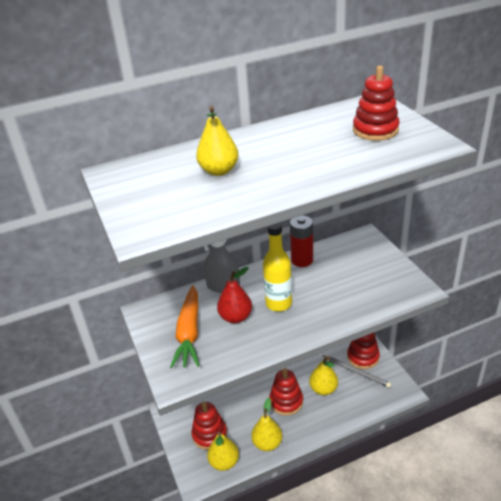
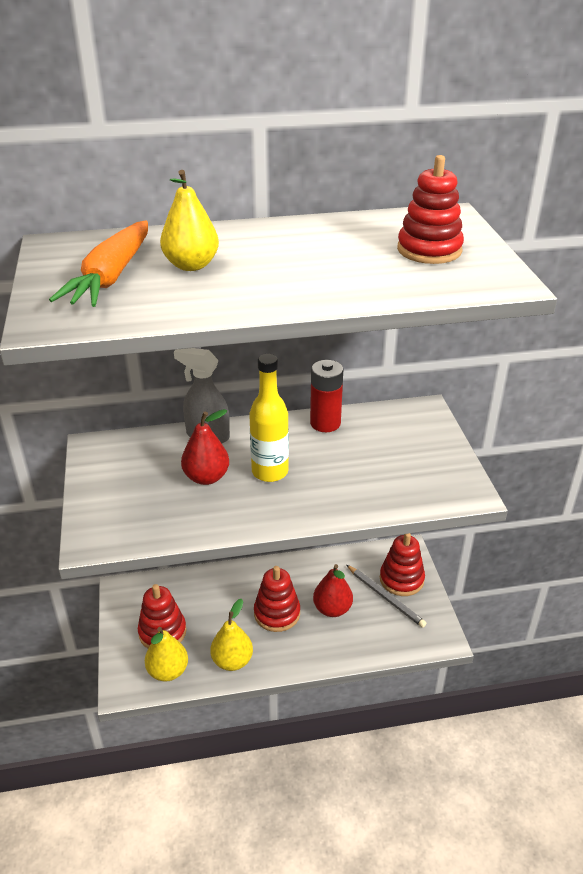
camera: 10 degrees right, 0 degrees up
(189, 333) = (139, 484): orange carrot -> orange carrot (111, 276)
(323, 389) = (332, 609): yellow pear -> red pear

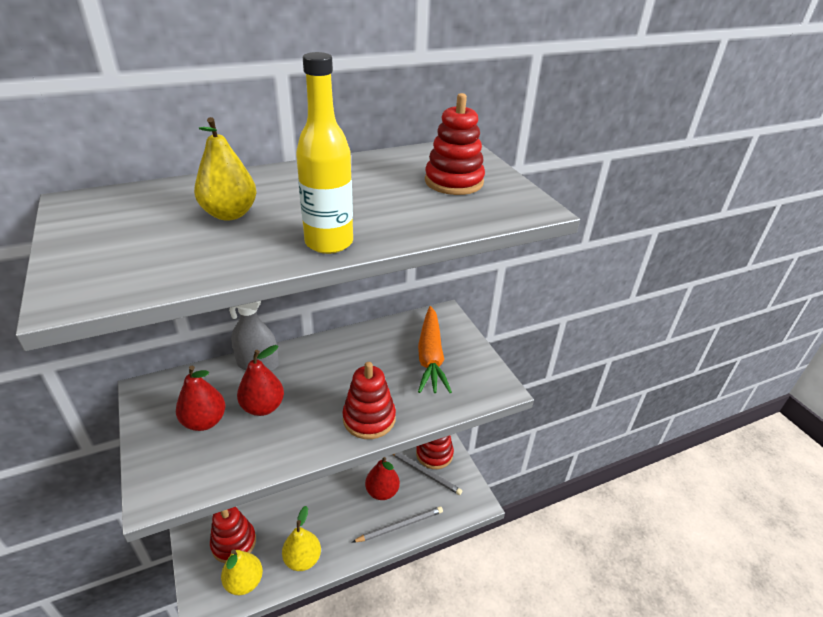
camera: 15 degrees left, 0 degrees up
(111, 276) = (145, 233): orange carrot -> orange carrot (430, 356)
(146, 482) = (204, 421): none -> red pear
(270, 472) = (322, 393): yellow bottle -> yellow bottle (329, 243)
(277, 613) = (335, 504): red stacking toy -> red stacking toy (369, 418)
(325, 423) = (362, 338): red battery -> none
(346, 647) = (400, 525): none -> grey pencil

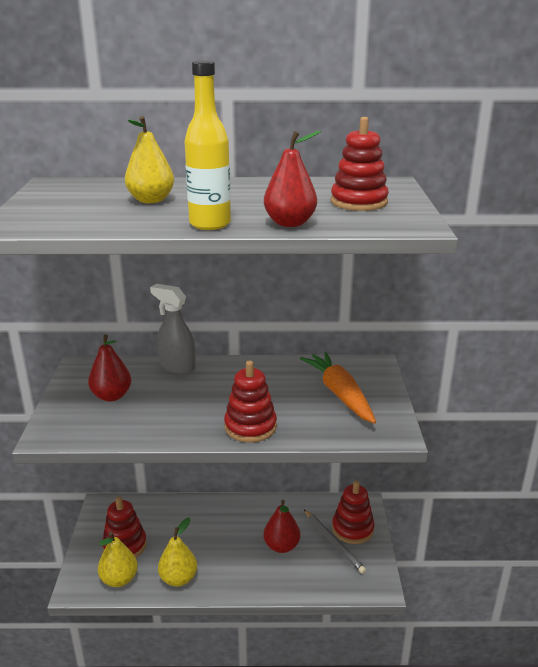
camera: 25 degrees right, 10 degrees down
(263, 407) = (164, 397): red pear -> red pear (290, 223)
(400, 525) = (285, 581): grey pencil -> none
(430, 356) = (340, 394): orange carrot -> orange carrot turned 135 degrees clockwise

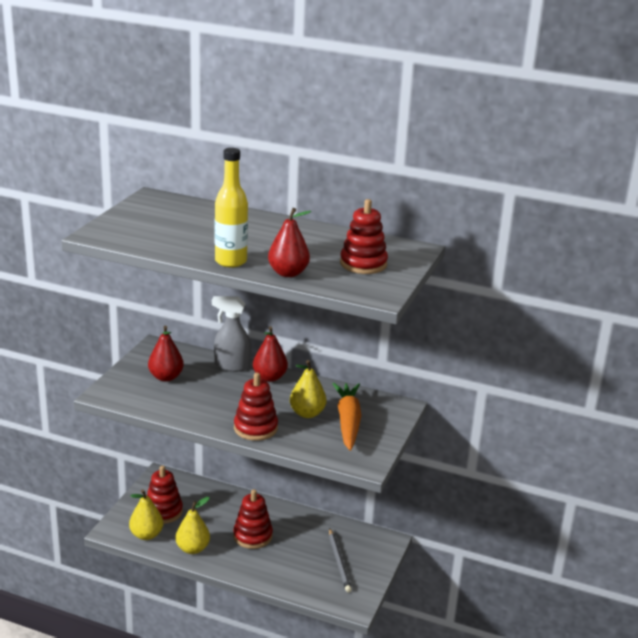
camera: 20 degrees right, 0 degrees up
(151, 200) = (209, 229): yellow pear -> yellow pear (307, 413)
(177, 366) = (231, 366): grey spray bottle -> grey spray bottle turned 45 degrees counterclockwise
(281, 546) = (292, 551): red pear -> red pear (269, 377)
(352, 529) = (363, 556): red stacking toy -> red stacking toy (252, 536)

